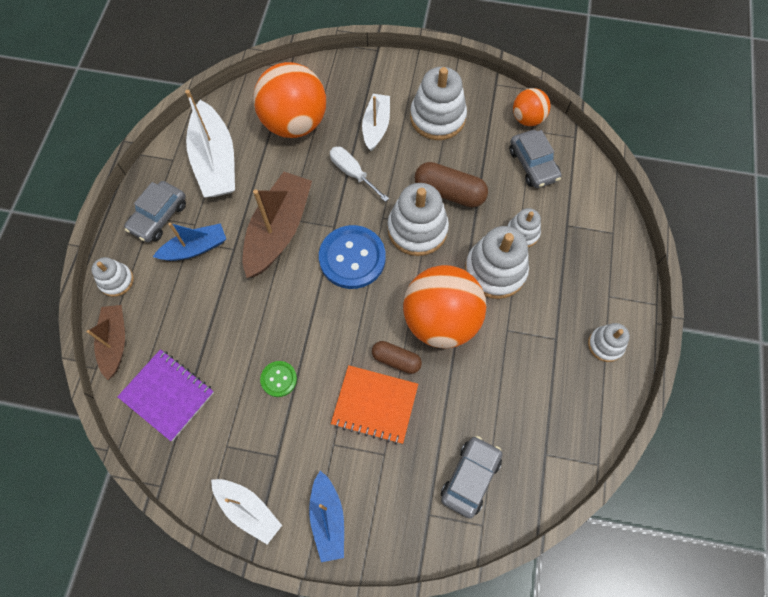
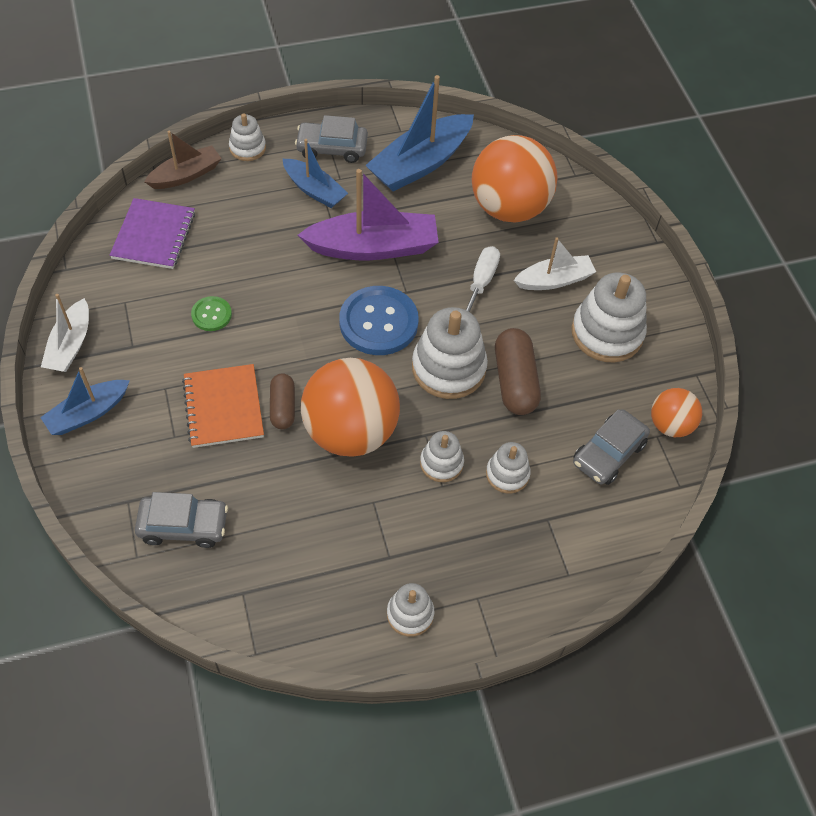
camera: 60 degrees right, 10 degrees down
(215, 161) = (420, 163): white boat -> blue boat
(278, 230) = (373, 247): brown boat -> purple boat
(495, 270) = (441, 463): white stacking toy -> white stacking toy, size x0.55

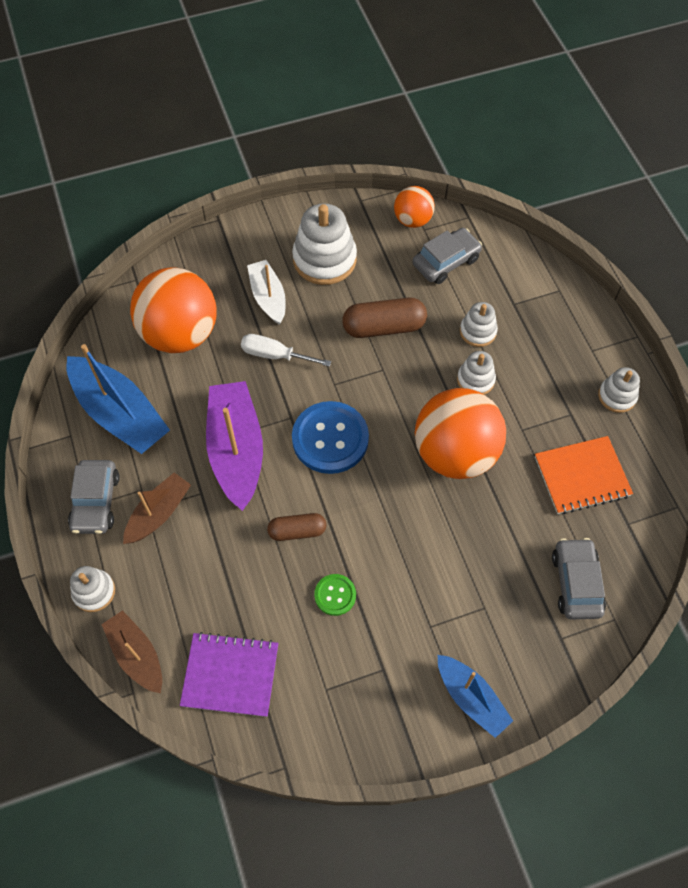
camera: 90 degrees left, 5 degrees up
(70, 345) = (389, 736): white boat -> none
(223, 407) = (445, 566): orange notebook -> orange notebook (582, 476)
(283, 407) = (437, 513): brown capsule -> brown capsule (297, 531)
(314, 190) = (159, 513): blue boat -> brown boat
(448, 368) = (376, 378): white stacking toy -> none
(608, 453) = (446, 262): grey car -> grey car turned 75 degrees counterclockwise

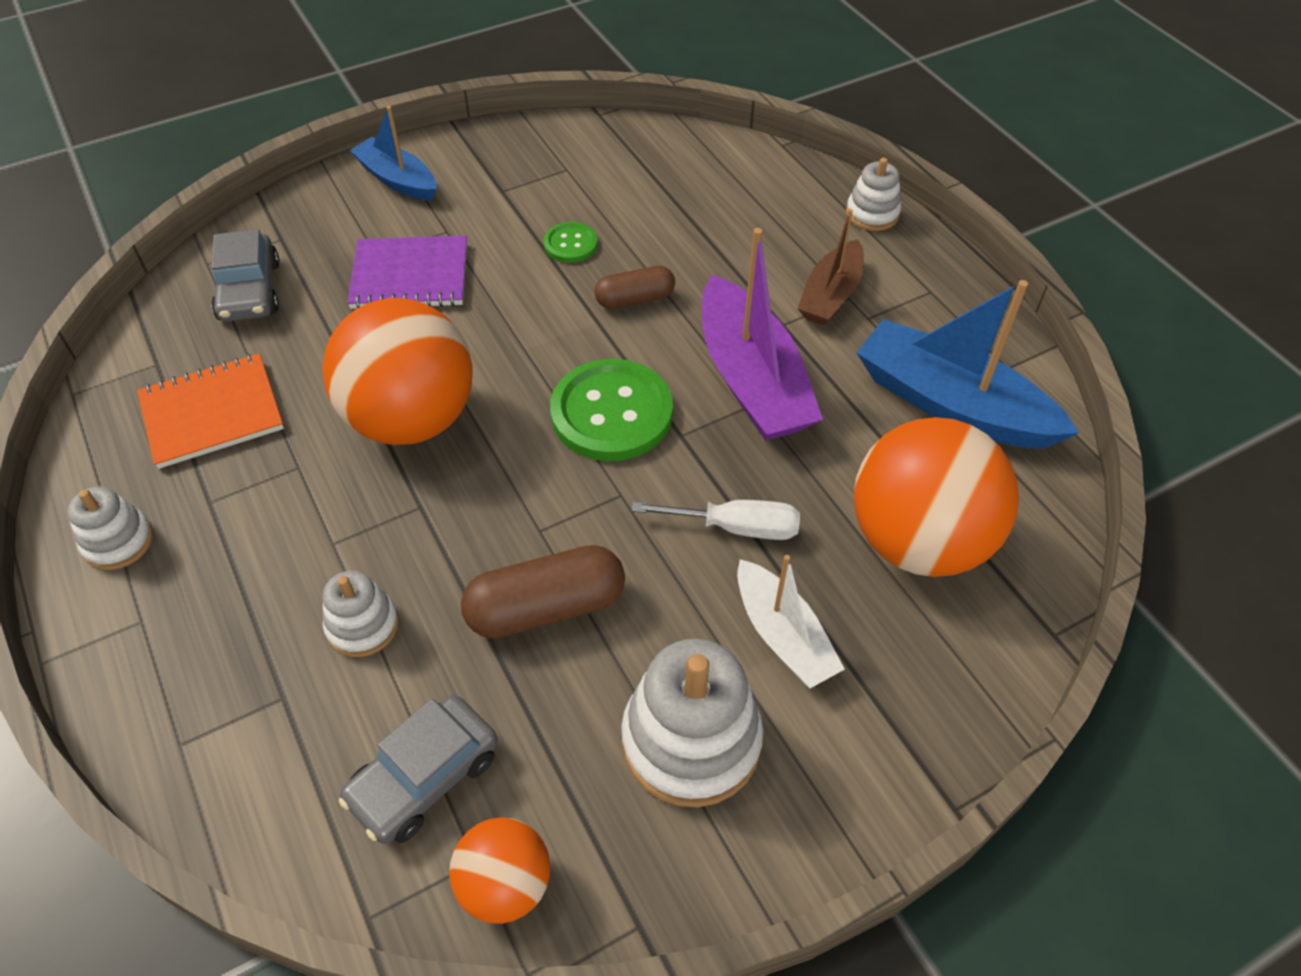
camera: 170 degrees right, 10 degrees down
(96, 502) = (923, 297): grey car -> none
(136, 655) = (792, 170): brown boat -> none
(230, 675) = (679, 167): purple notebook -> purple notebook (410, 276)
(330, 439) = (611, 413): blue button -> green button
(475, 380) = (372, 535): white stacking toy -> none

